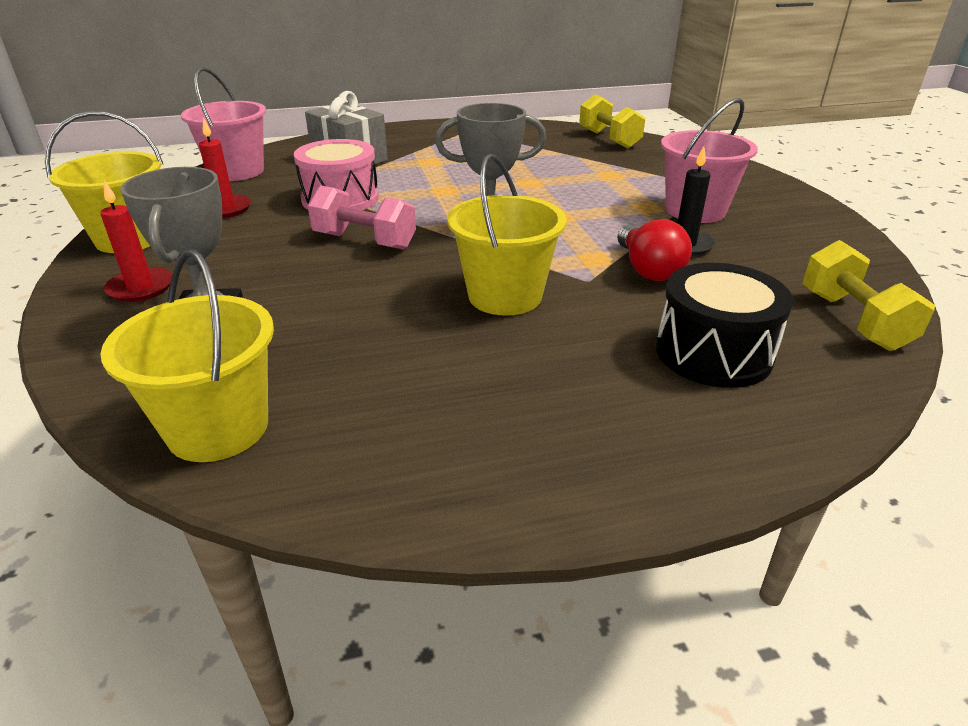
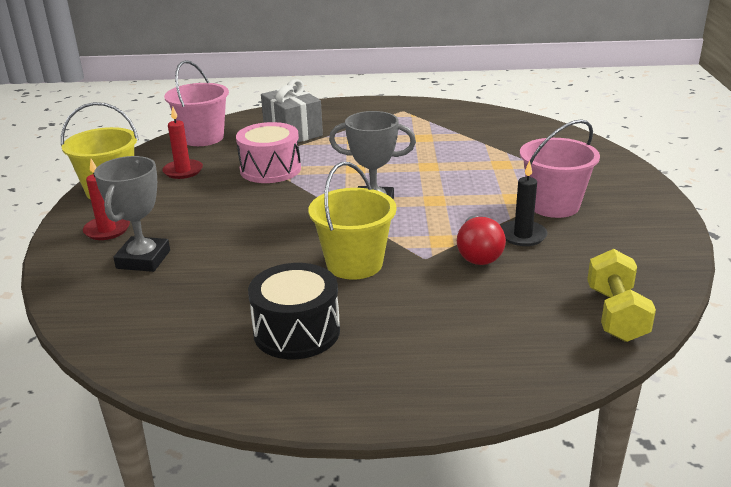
camera: 15 degrees right, 5 degrees down
(218, 428) = (126, 333): yellow bucket -> none
(364, 241) = (273, 208): pink dumbbell -> none
(609, 139) = (523, 127): yellow dumbbell -> none
(713, 353) = (484, 326): black drum -> black drum (297, 331)

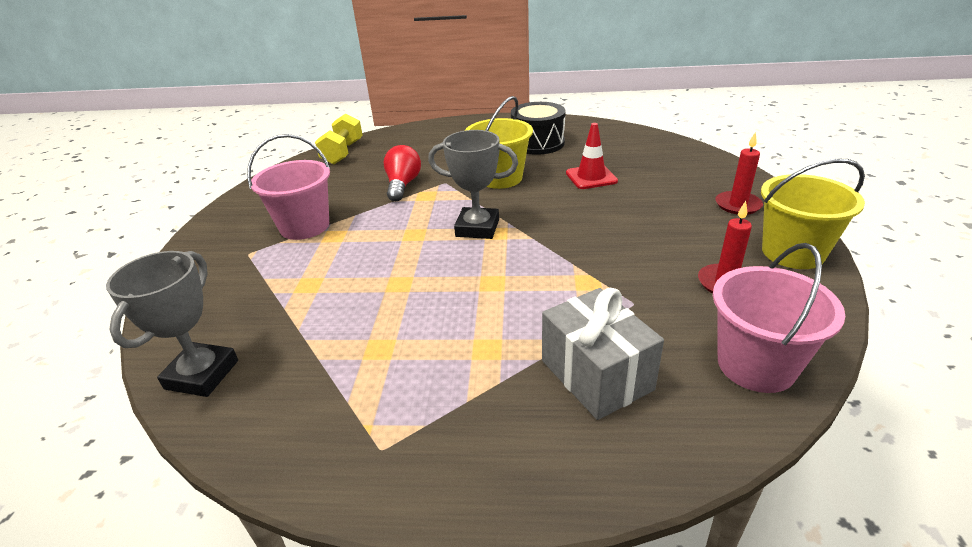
camera: 175 degrees left, 5 degrees up
(143, 259) = (675, 181): grey trophy -> grey trophy (202, 374)
(240, 265) = (591, 177): none -> red traffic cone
(270, 169) = (604, 283): pink drum -> none
(522, 235) = (357, 199): black candle -> none

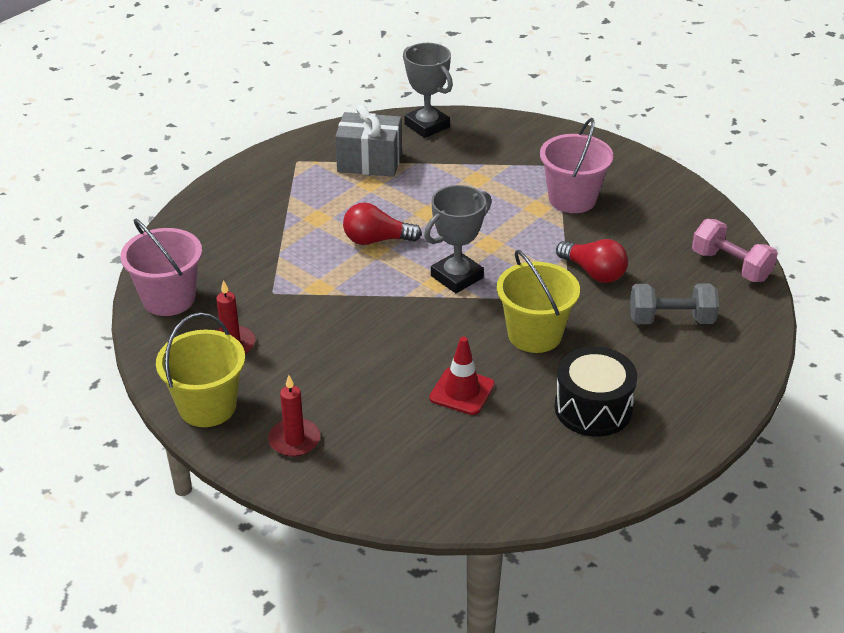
camera: 125 degrees right, 5 degrees up
(343, 153) = (731, 266): yellow dumbbell -> pink dumbbell
(424, 150) = (671, 320): none -> grey dumbbell
(478, 289) = (376, 240): none -> red light bulb
(596, 375) = (245, 242): grey gift -> grey gift (369, 162)

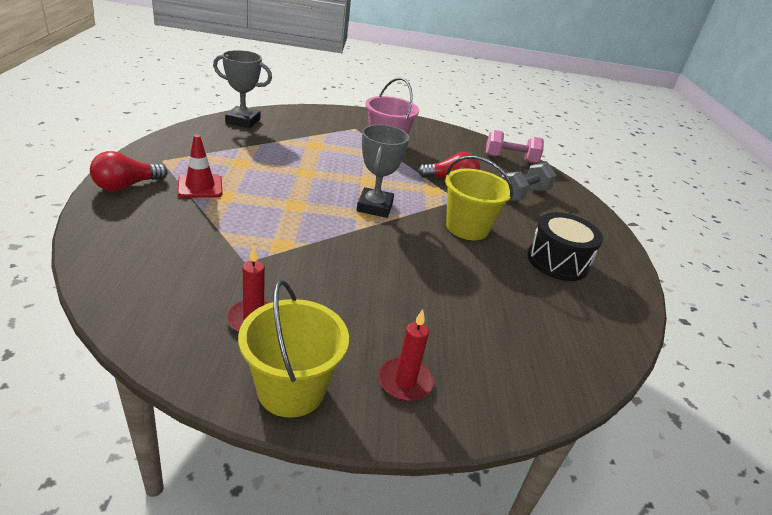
camera: 45 degrees left, 5 degrees down
(168, 299) = (144, 301): pink bucket -> none
(369, 162) = (224, 149): grey gift -> none
(376, 240) = (289, 198): red light bulb -> red light bulb (126, 186)
(462, 391) = (474, 283): red traffic cone -> red traffic cone (200, 186)

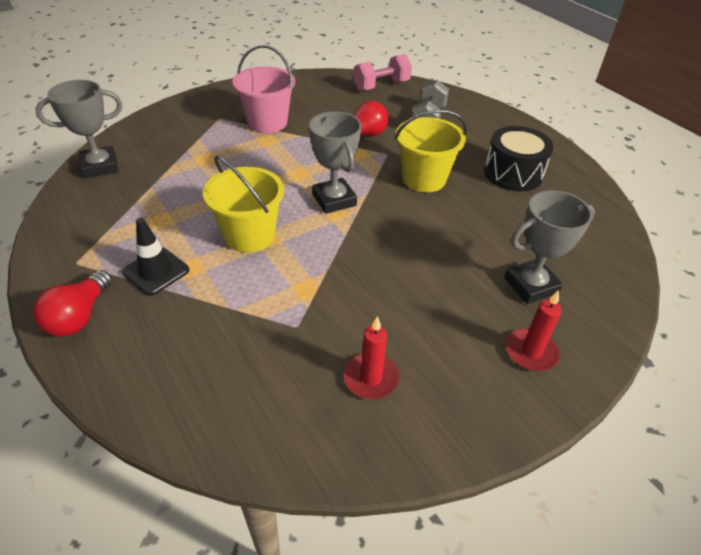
camera: 30 degrees left, 10 degrees up
(200, 186) = (156, 271): red traffic cone -> black traffic cone
(291, 389) = (469, 419): yellow bucket -> yellow bucket (249, 235)
(468, 339) = (531, 285): none -> grey trophy

